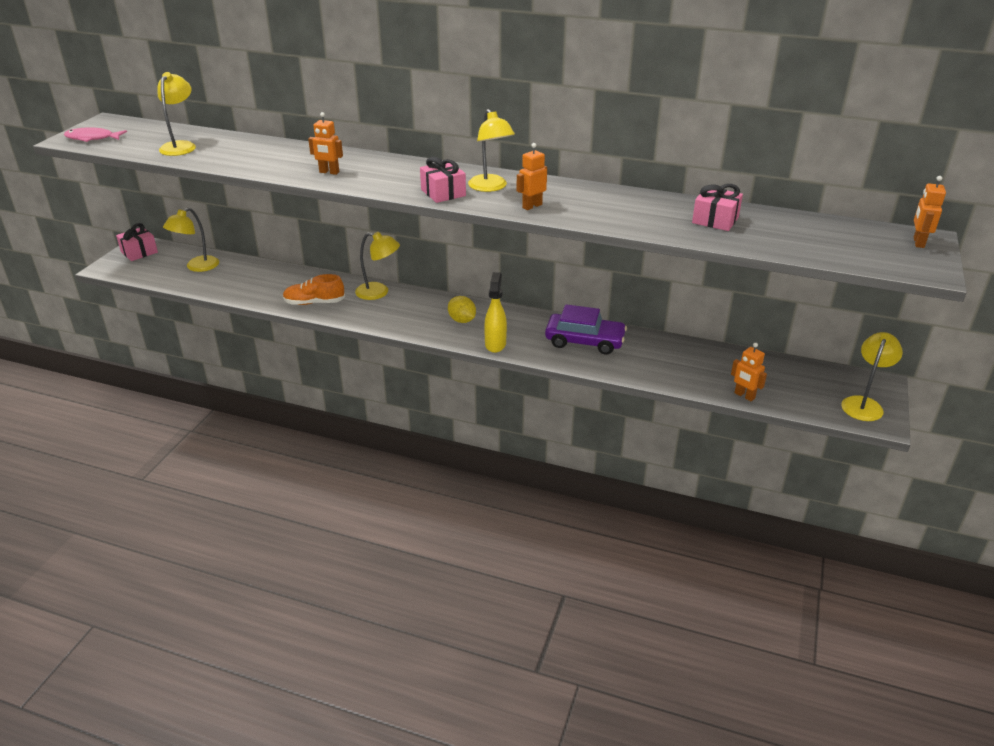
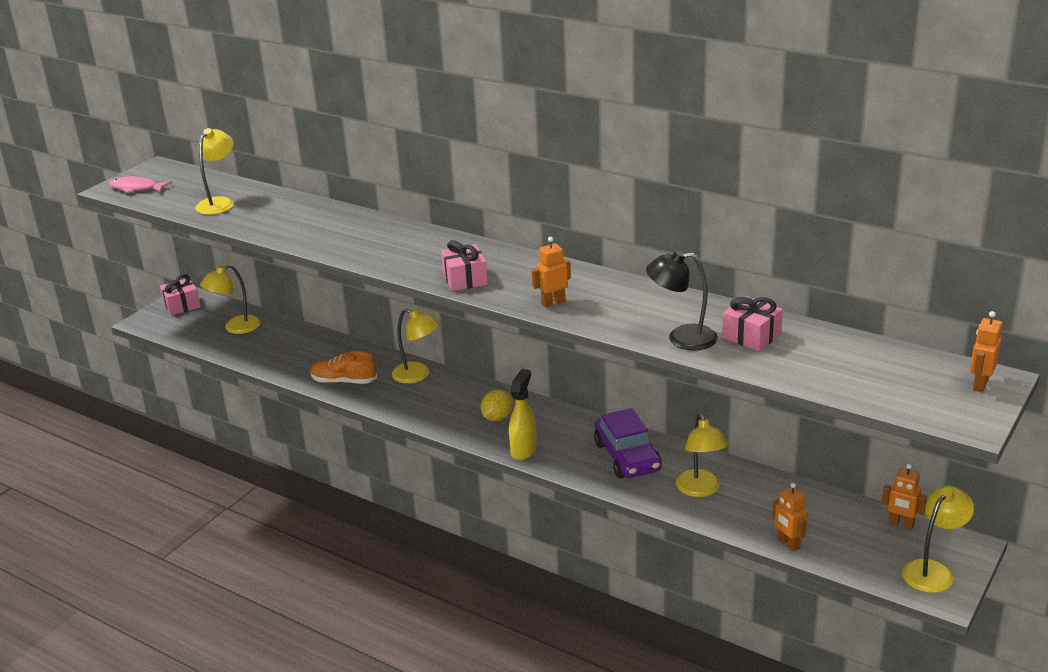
camera: 15 degrees right, 5 degrees down
(329, 172) = (356, 245): orange robot -> orange robot (901, 524)
(462, 320) = (497, 417): yellow lemon -> yellow lemon turned 60 degrees clockwise
(490, 187) = (519, 276): yellow lamp -> yellow lamp (700, 490)
(584, 341) = (627, 456): purple car -> purple car turned 45 degrees clockwise
(658, 225) = (682, 338): none -> black lamp

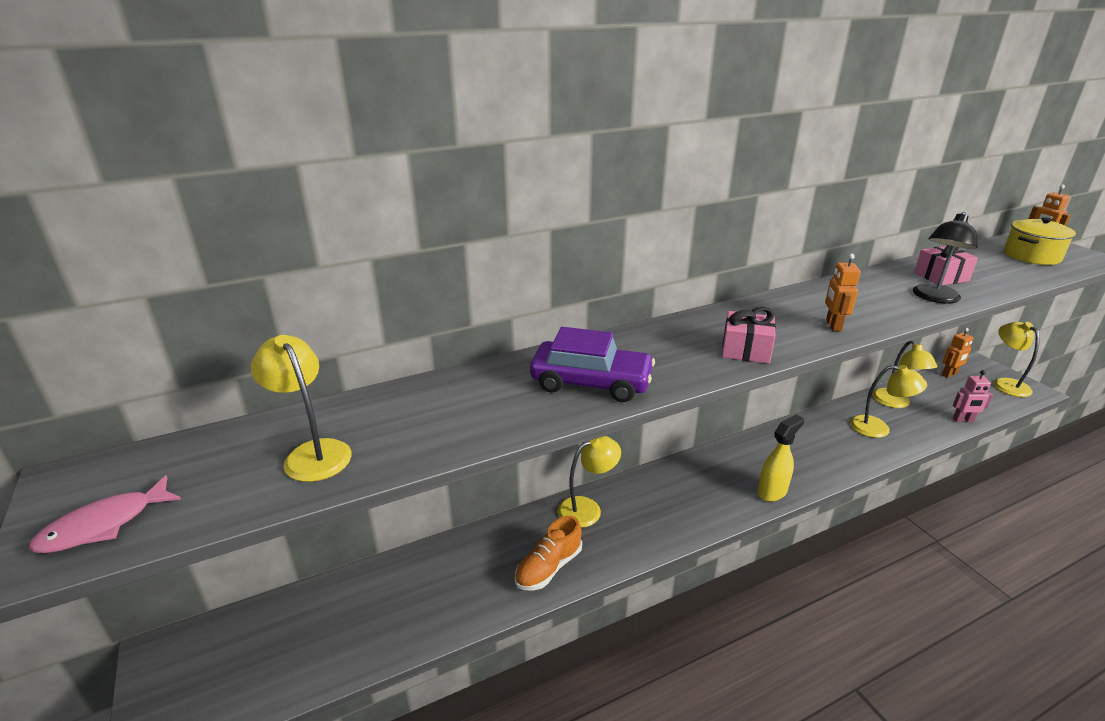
camera: 60 degrees left, 0 degrees up
(182, 305) = (177, 666): pink gift -> none
(235, 328) = (316, 625): yellow lamp -> yellow lamp (895, 403)
(497, 417) = (706, 487): yellow lemon -> none
(524, 450) = (772, 492): yellow spray bottle -> yellow spray bottle turned 90 degrees clockwise
(627, 456) = (814, 443): purple car -> purple car (591, 382)
(788, 544) = (963, 420): orange robot -> pink robot
(911, 382) = (1031, 256): none -> yellow pot

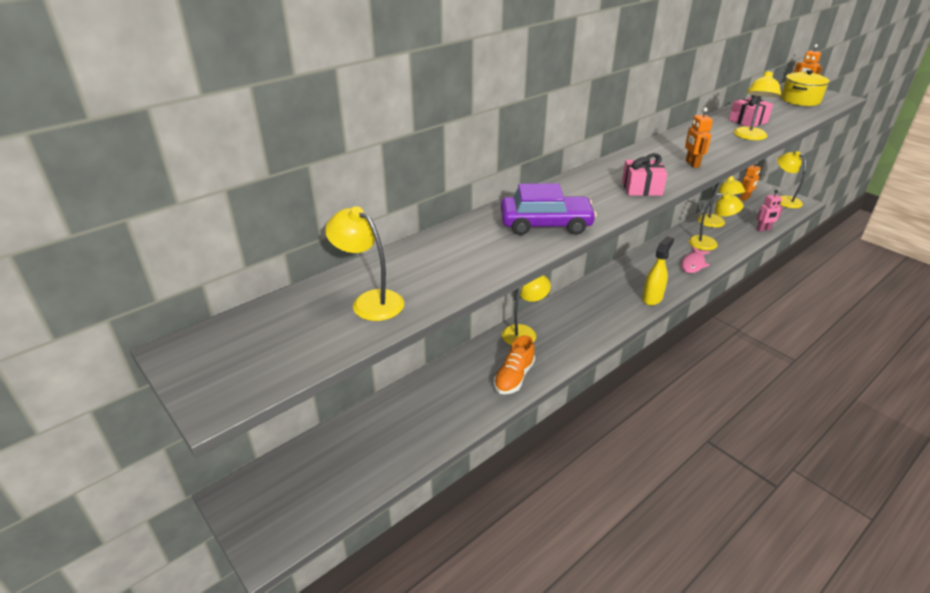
camera: 15 degrees left, 5 degrees up
(104, 525) = (244, 374): pink fish -> pink fish (693, 264)
(934, 298) = (749, 137): black lamp -> yellow lamp

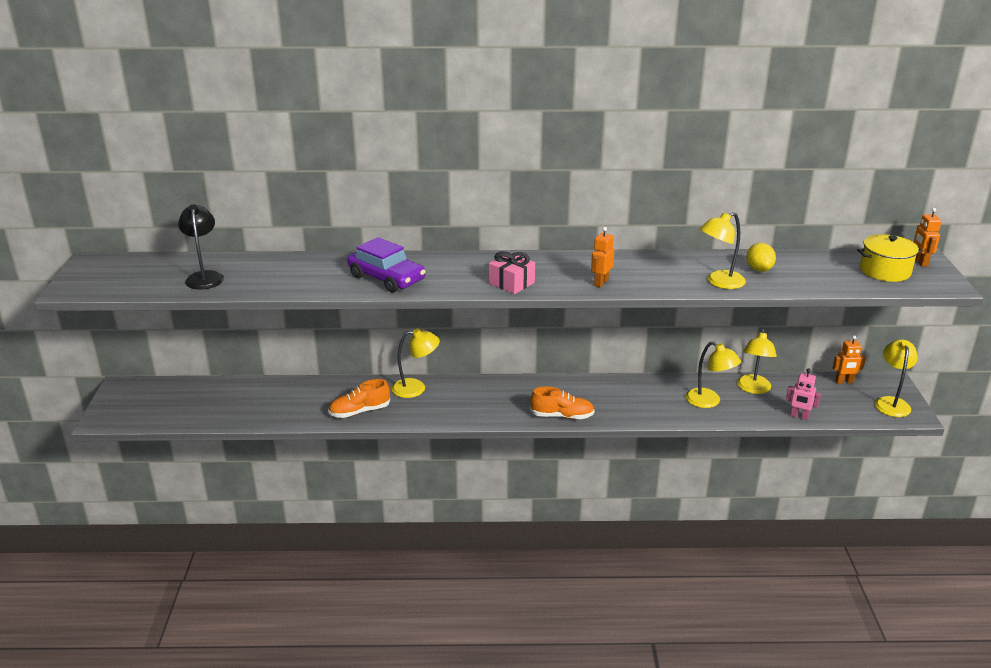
camera: 40 degrees right, 5 degrees down
(370, 301) = (204, 277): yellow lamp -> black lamp
(652, 298) = (562, 416): yellow spray bottle -> orange shoe
(693, 264) = (655, 410): pink fish -> none
(748, 121) = (759, 269): pink gift -> yellow lemon

